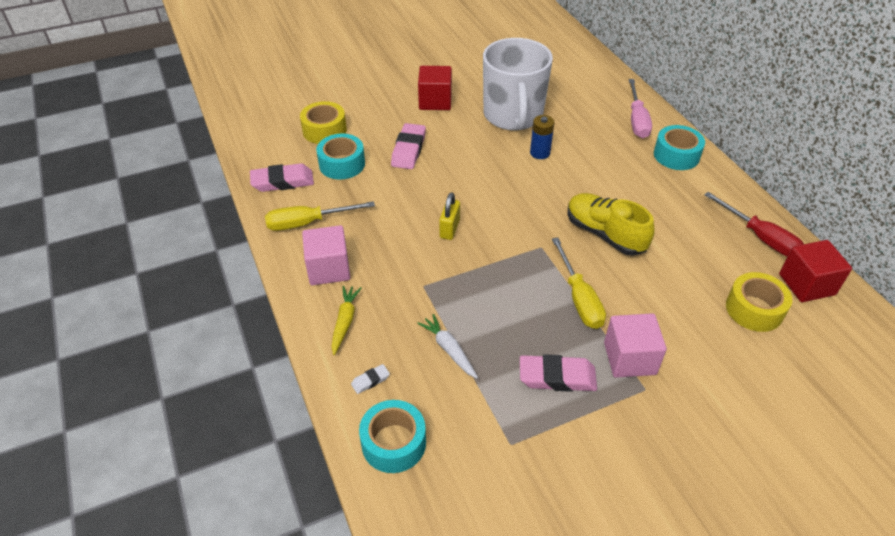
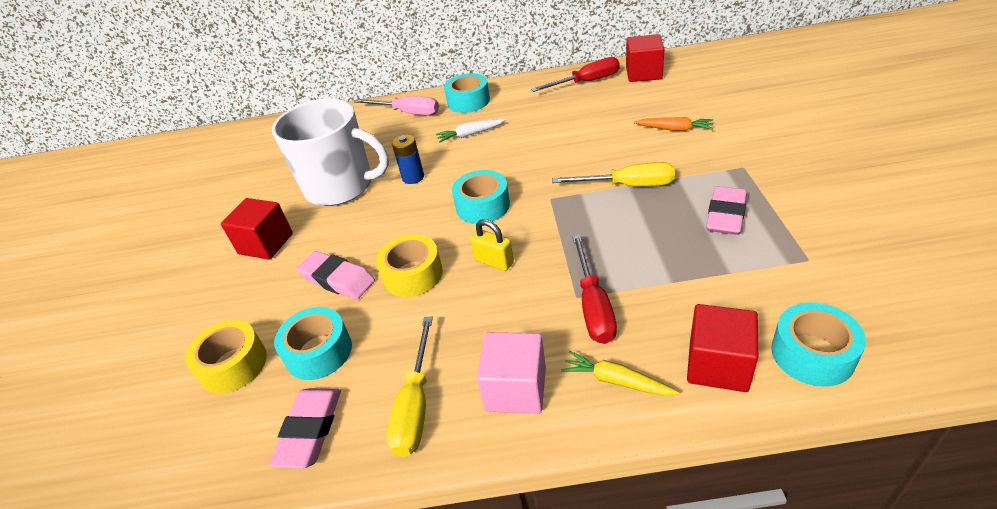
camera: 65 degrees left, 5 degrees down
(370, 381) = (718, 365): white eraser -> red cube
(415, 297) = (593, 306): none -> red screwdriver
(449, 349) = (679, 287): white carrot -> white carrot (470, 134)
(516, 205) = (483, 206): none -> turquoise tape
(605, 234) = (550, 156): yellow shoe -> none
(629, 358) = (707, 169): pink cube -> none
(694, 324) = (674, 129): none -> orange carrot
(754, 309) = (664, 99): yellow tape -> yellow tape (413, 274)

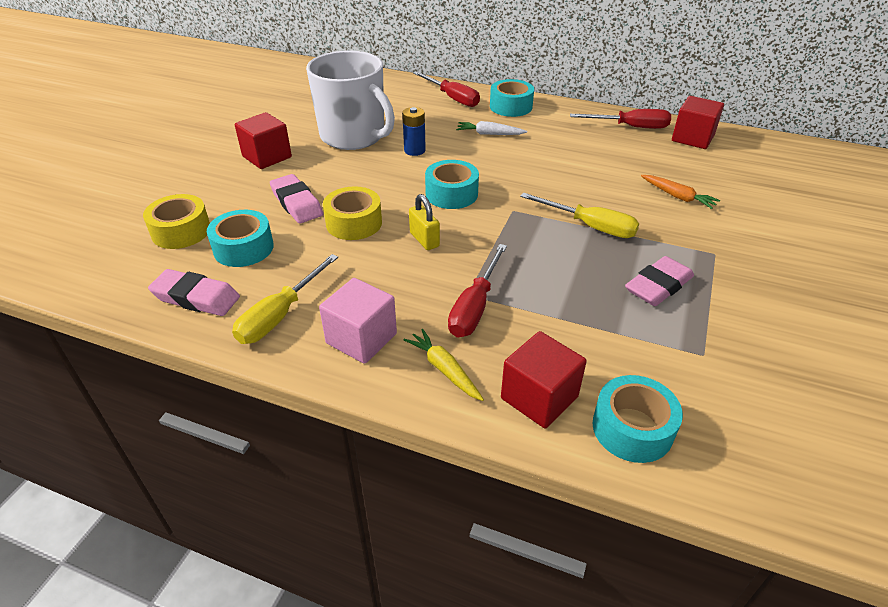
camera: 20 degrees right, 0 degrees up
(310, 430) = (196, 298): pink eraser -> pink eraser turned 75 degrees clockwise
(407, 113) = (452, 98): pink screwdriver -> red screwdriver

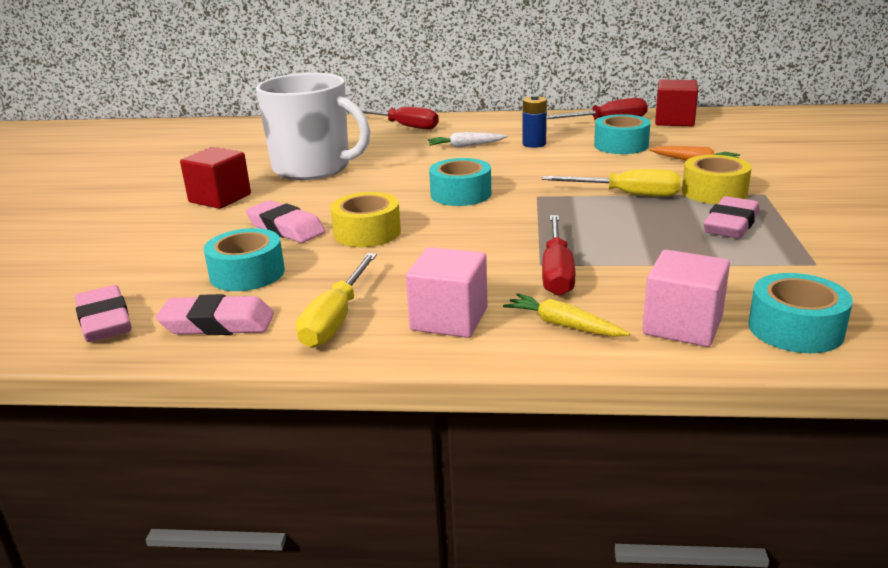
camera: 15 degrees left, 15 degrees down
(124, 274) = (105, 321): none -> pink eraser
(181, 231) = (155, 273): yellow tape -> yellow tape (714, 192)
(414, 150) = (392, 169): blue battery -> blue battery (534, 144)
(424, 240) = (459, 232): yellow padlock -> none
(511, 106) = (472, 124): turquoise tape -> turquoise tape (621, 145)
(539, 397) = (682, 326): red cube -> pink cube

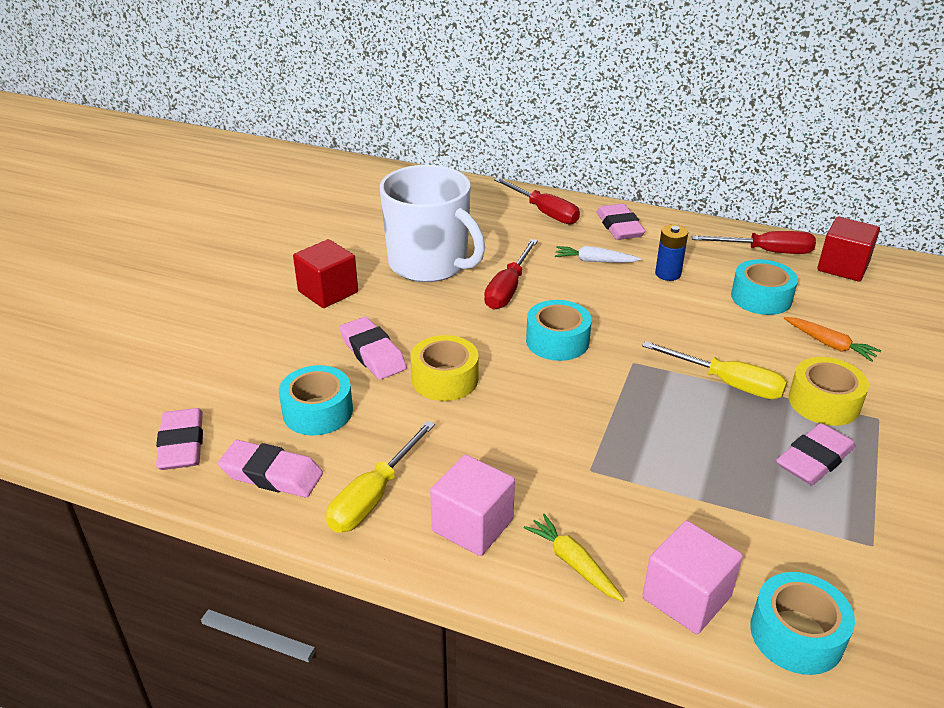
camera: 15 degrees right, 10 degrees up
(475, 125) = (619, 227): none -> pink eraser
(557, 272) = (601, 486): red screwdriver -> red screwdriver (508, 289)

